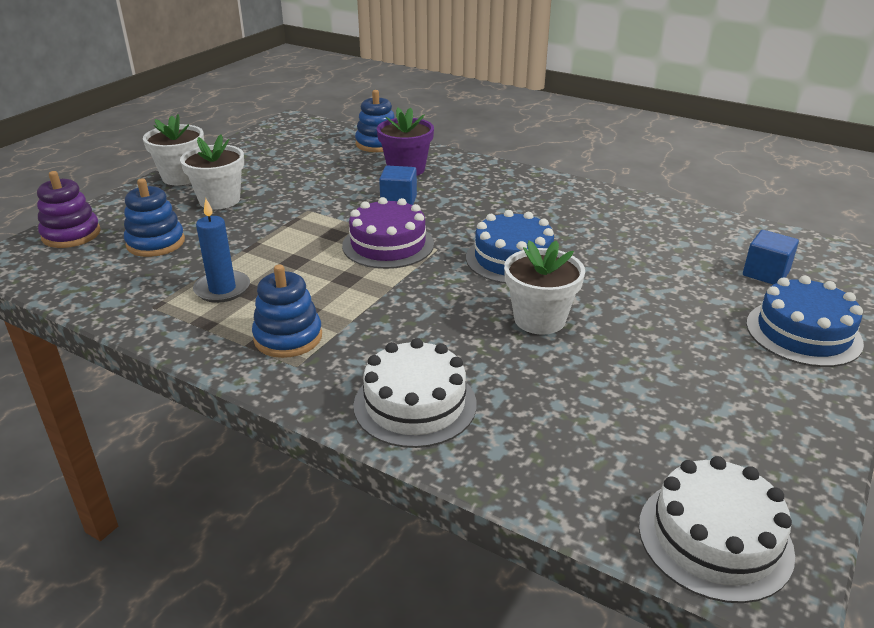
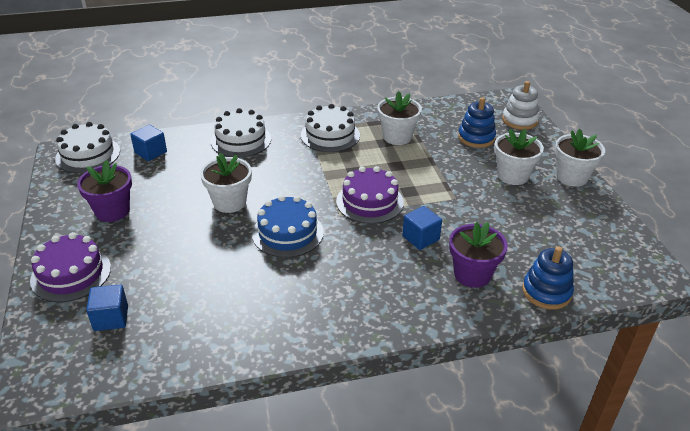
camera: 135 degrees right, 5 degrees up
(71, 234) = (519, 120): purple stacking toy -> white stacking toy
(222, 289) = (397, 137): blue candle -> white flower pot
(288, 337) = (330, 135): blue stacking toy -> white cake
(586, 468) = (150, 152): none -> blue cube
(714, 388) = (112, 211): none -> purple flower pot
(803, 333) = (71, 274): blue cake -> purple cake

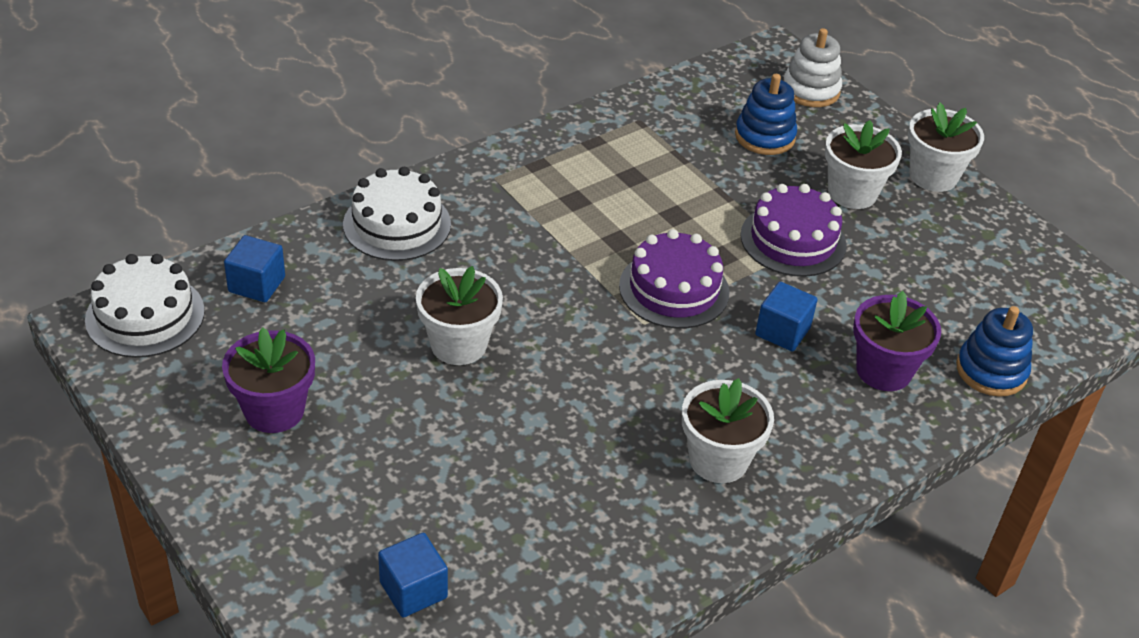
camera: 25 degrees left, 5 degrees up
(71, 274) = (291, 538): purple cake -> purple cake (793, 240)
(287, 233) = (585, 374): blue cake -> none
(330, 135) = (538, 182): white cake -> none
(397, 137) = (646, 161): white flower pot -> white flower pot (718, 460)

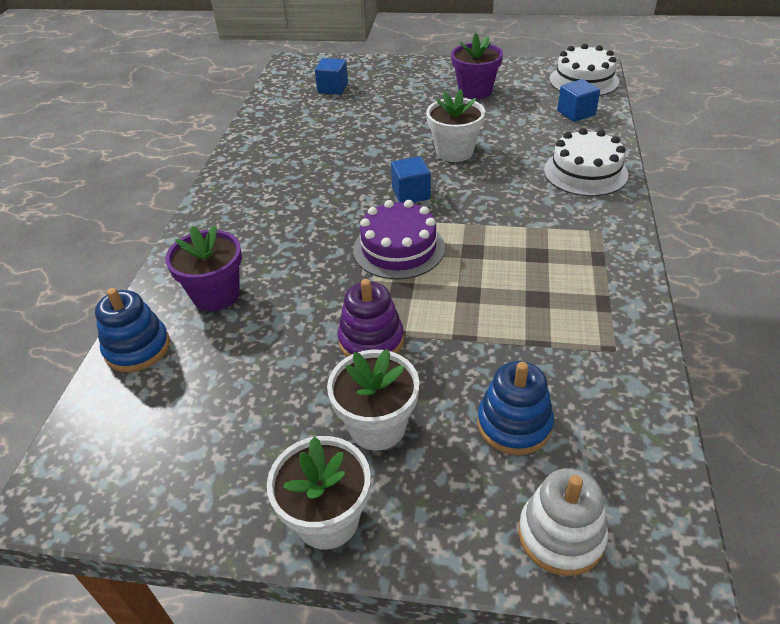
camera: 140 degrees right, 0 degrees up
(718, 460) = (266, 191): white flower pot -> none
(782, 331) = (304, 272): blue cube -> blue cube (411, 194)
(793, 240) = (371, 340): purple cake -> purple stacking toy

